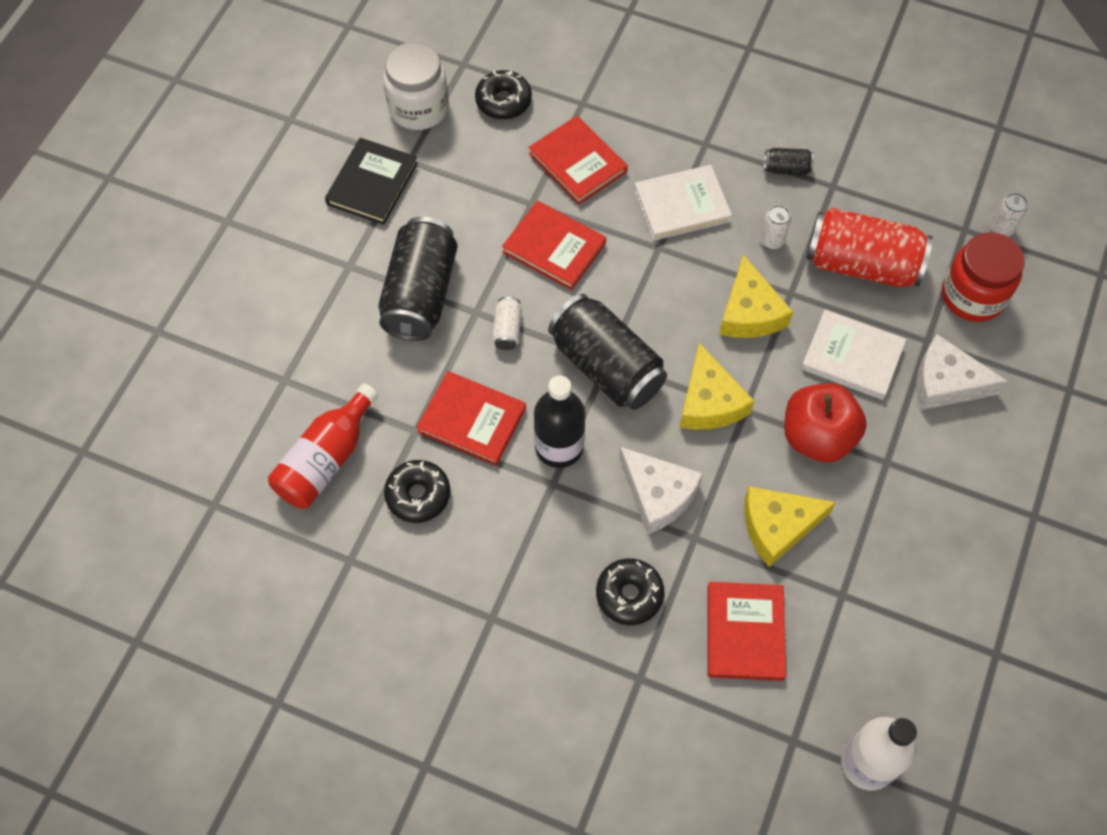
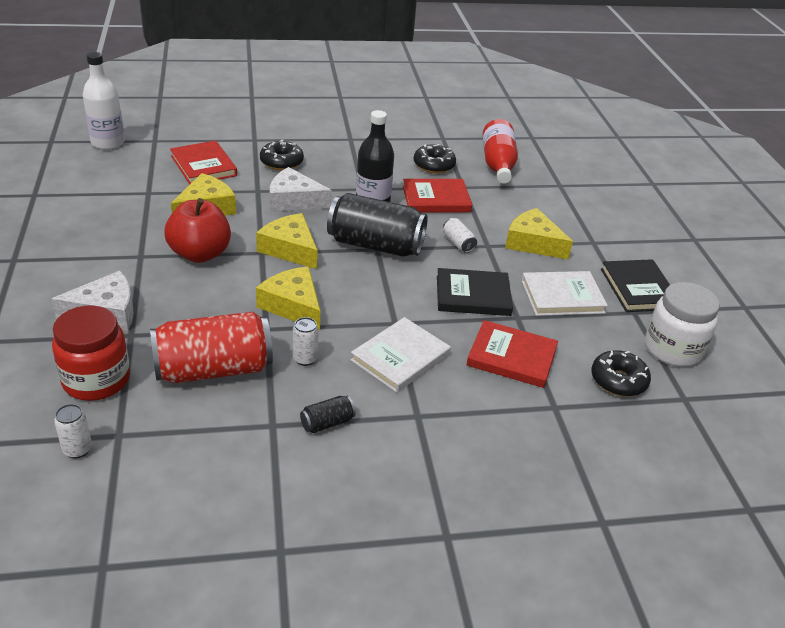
camera: 145 degrees right, 25 degrees down
(420, 294) = (533, 243): black can -> yellow cheese
(554, 248) = (473, 295): red book -> black book
(852, 357) = (193, 304): white book -> white book (562, 297)

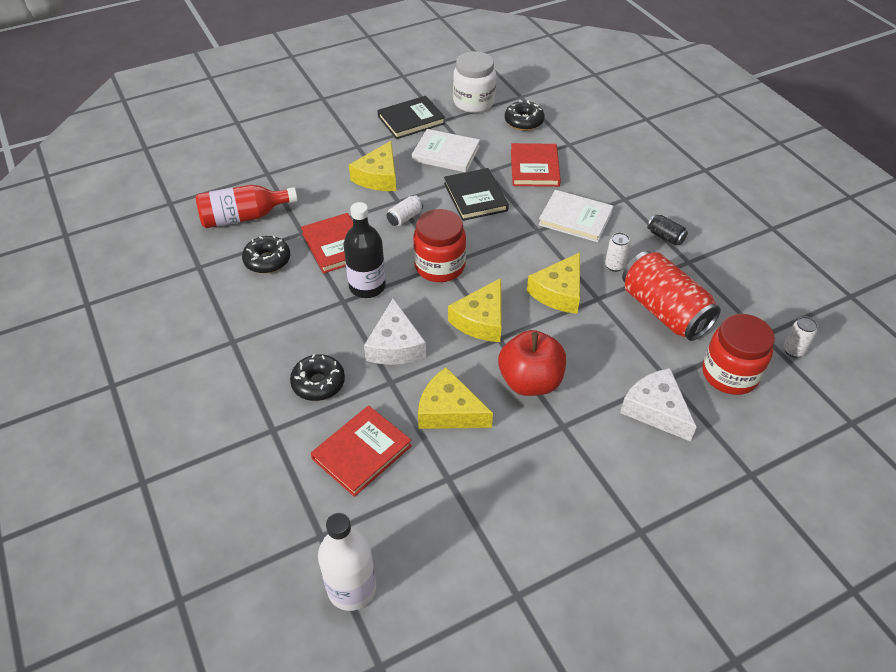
camera: 105 degrees left, 10 degrees up
(375, 245) = (440, 266): black can -> red jar
(562, 297) = (446, 153): white book -> white book turned 45 degrees counterclockwise

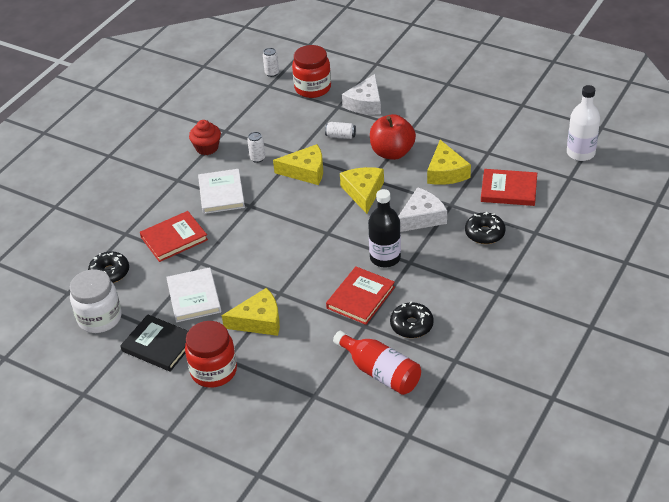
camera: 120 degrees left, 5 degrees down
(405, 218) = (296, 278): white can -> white can (340, 136)
(440, 266) = (332, 234): red jar -> red jar (213, 371)
(475, 197) = (238, 253): black book -> none
(481, 320) = (363, 192): yellow cheese -> yellow cheese turned 90 degrees counterclockwise
(664, 311) = (282, 125): red can -> none
(665, 237) = (207, 148): black can -> red cupcake

